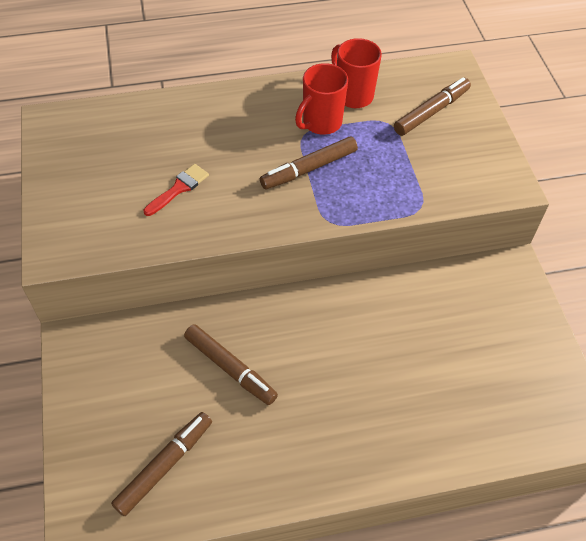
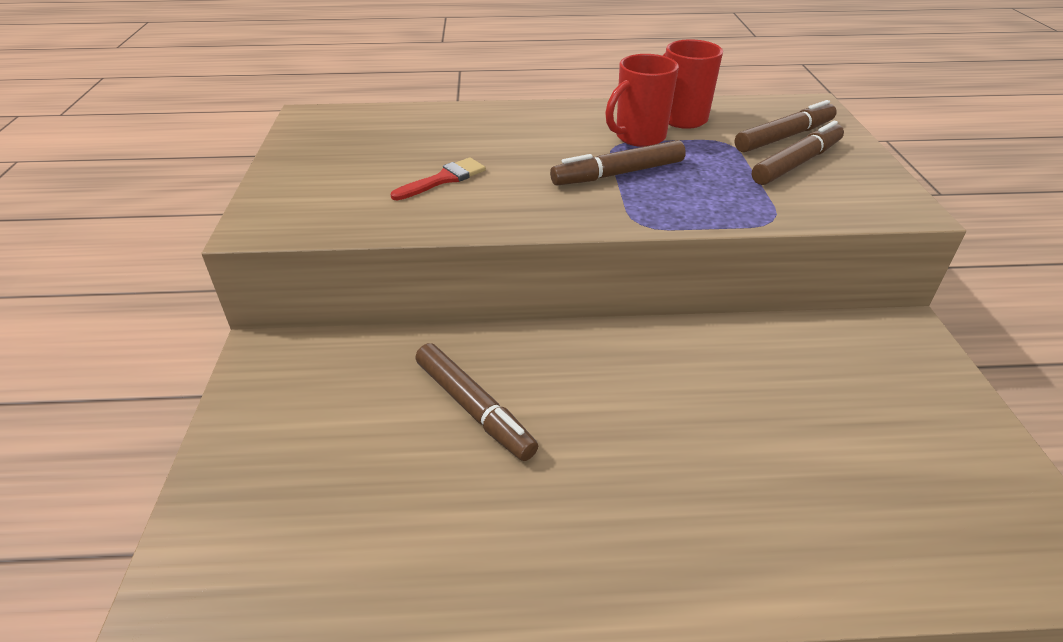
camera: 10 degrees right, 15 degrees down
(164, 466) = (337, 531): brown marker -> brown marker (796, 163)

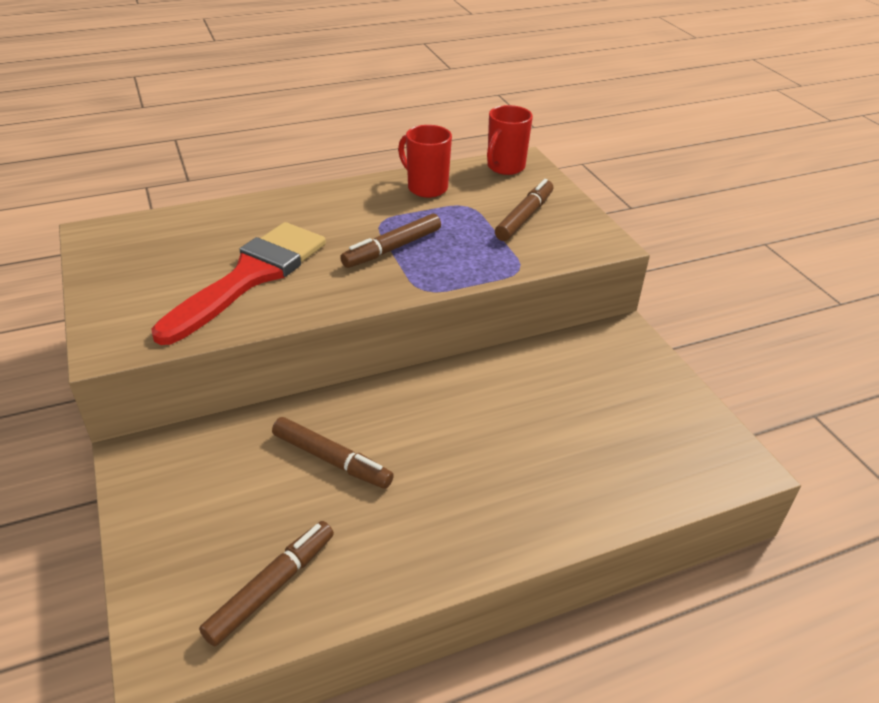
camera: 20 degrees left, 0 degrees up
(443, 179) = (250, 277): red brush -> red brush, size x2.40
(638, 137) = (397, 211): red mug -> red mug (505, 167)
(783, 137) = (509, 194): brown marker -> brown marker (271, 588)

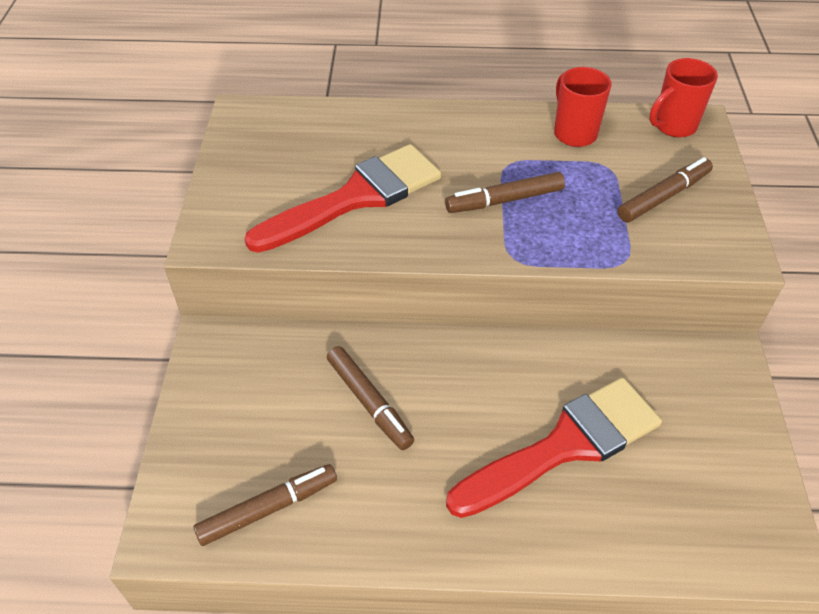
camera: 25 degrees right, 10 degrees up
(529, 440) = (564, 446): none -> red brush

